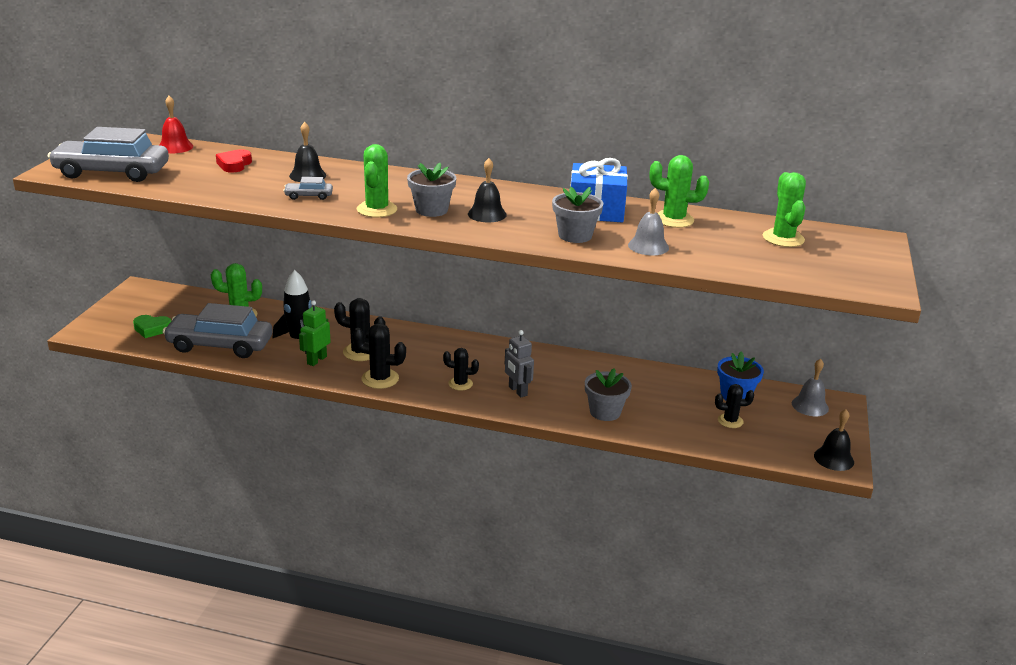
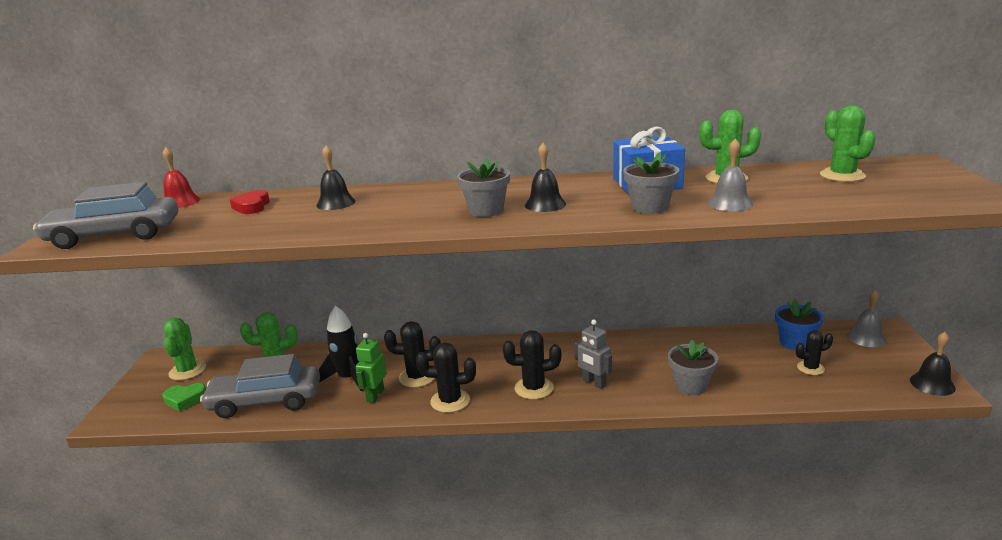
camera: 10 degrees left, 5 degrees down
(309, 196) = (348, 220): grey car -> none
(377, 209) = (429, 220): green cactus -> green cactus (187, 371)
(460, 384) = (534, 388): black cactus -> black cactus, size x1.52

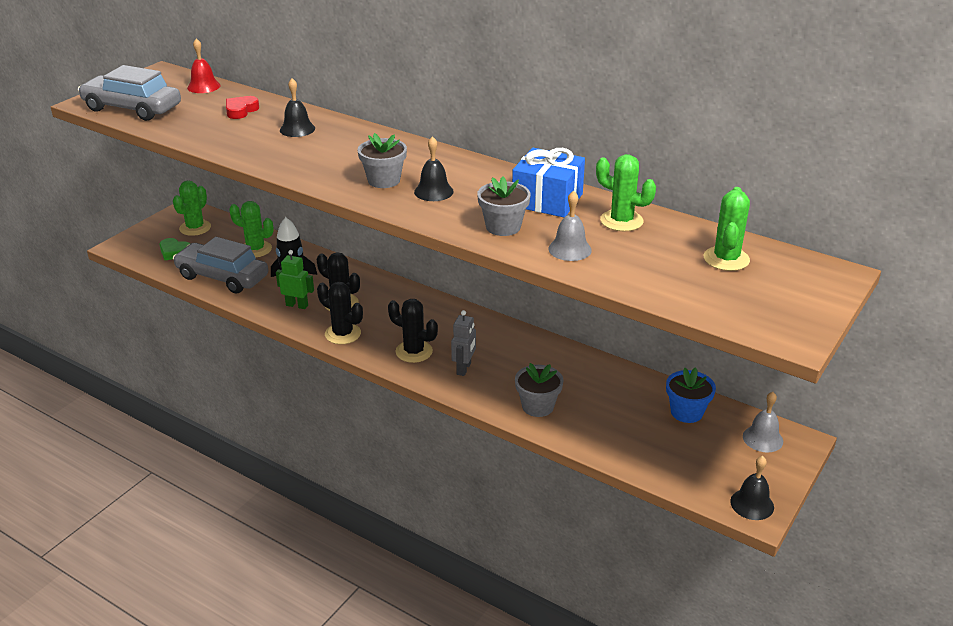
camera: 30 degrees right, 10 degrees up
(375, 395) = (297, 305): green robot -> green robot turned 60 degrees clockwise
(594, 383) = (464, 368): grey robot -> grey robot turned 150 degrees counterclockwise
(810, 368) = (663, 440): black cactus -> none

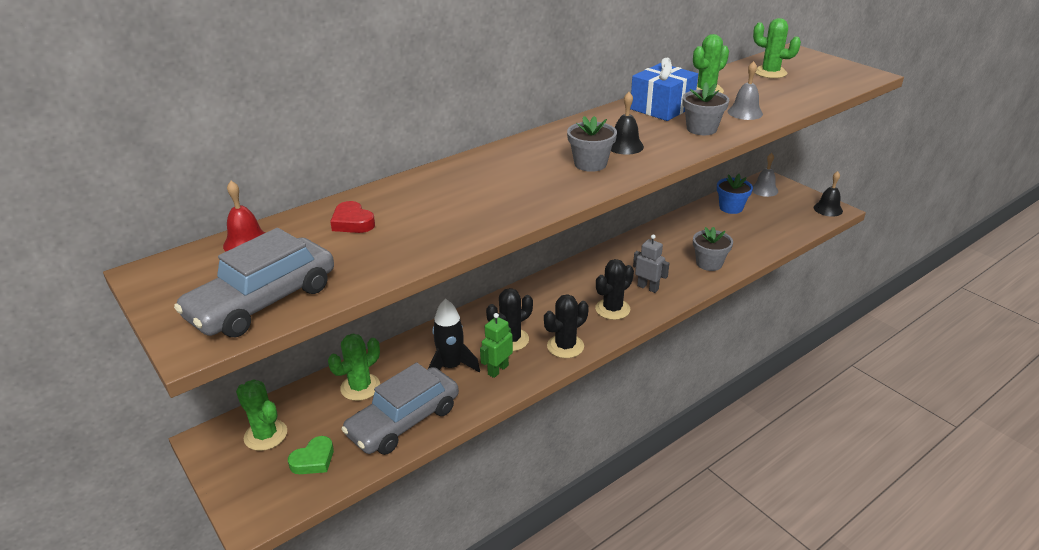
camera: 70 degrees left, 0 degrees up
(297, 129) = (437, 194): black bell -> none

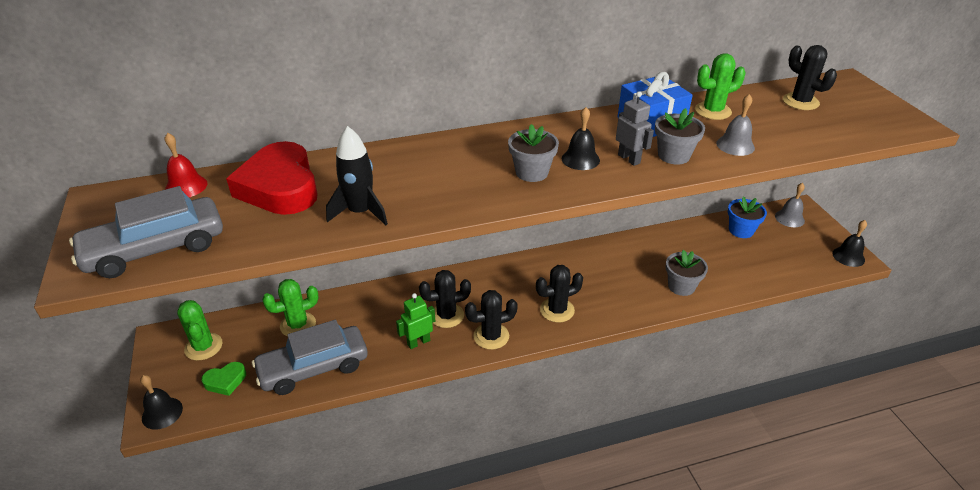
camera: 20 degrees right, 5 degrees up
(259, 510) = (162, 413): none -> black bell
(352, 222) = (280, 187): red heart -> red heart, size x2.16
(451, 367) = (381, 327): black rocket -> black rocket (360, 212)
(648, 287) = (604, 296): grey robot -> grey robot (629, 159)
(770, 73) = (800, 102): green cactus -> black cactus

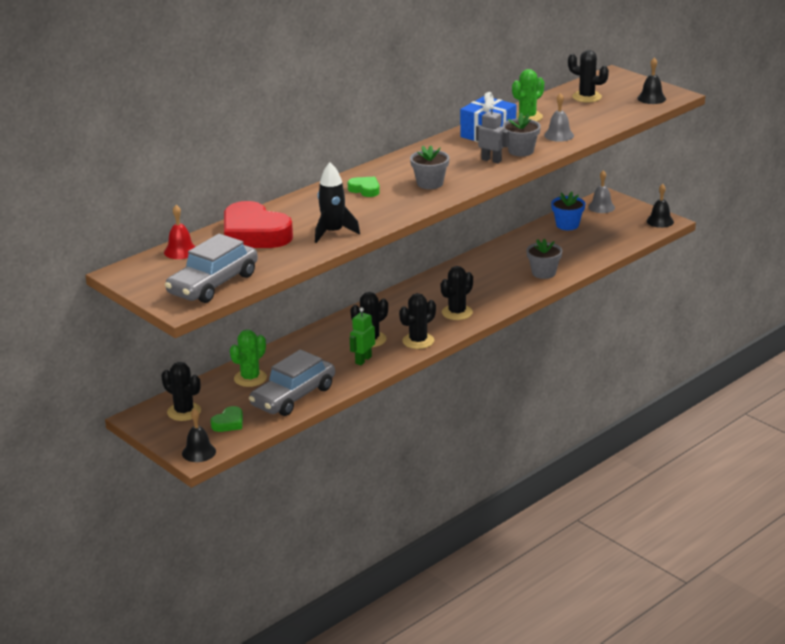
camera: 25 degrees left, 10 degrees down
(203, 347) = (184, 412): green cactus -> black cactus
(454, 160) = (365, 190): none -> green heart
(580, 159) = (457, 168): black bell -> black bell (651, 98)

